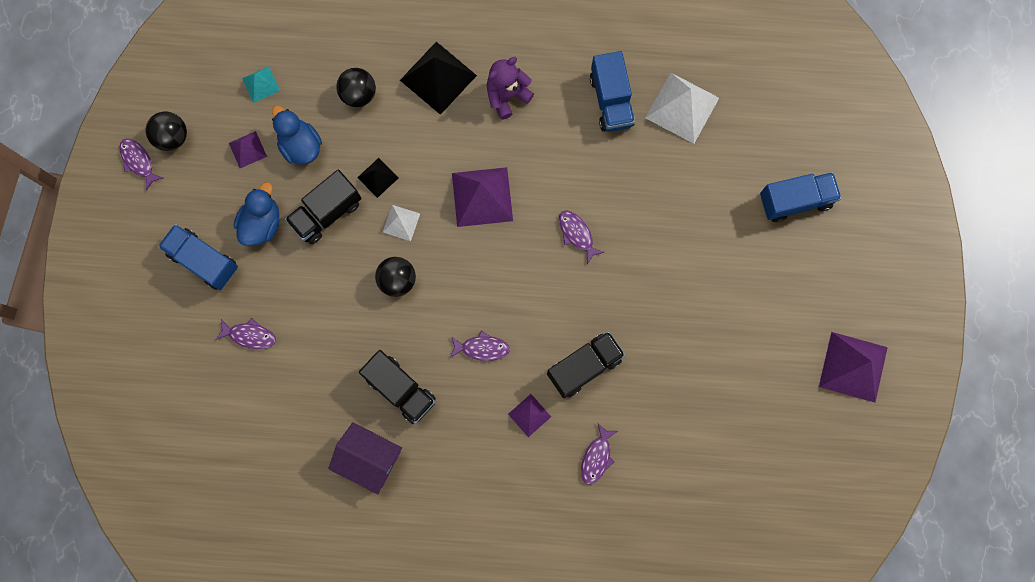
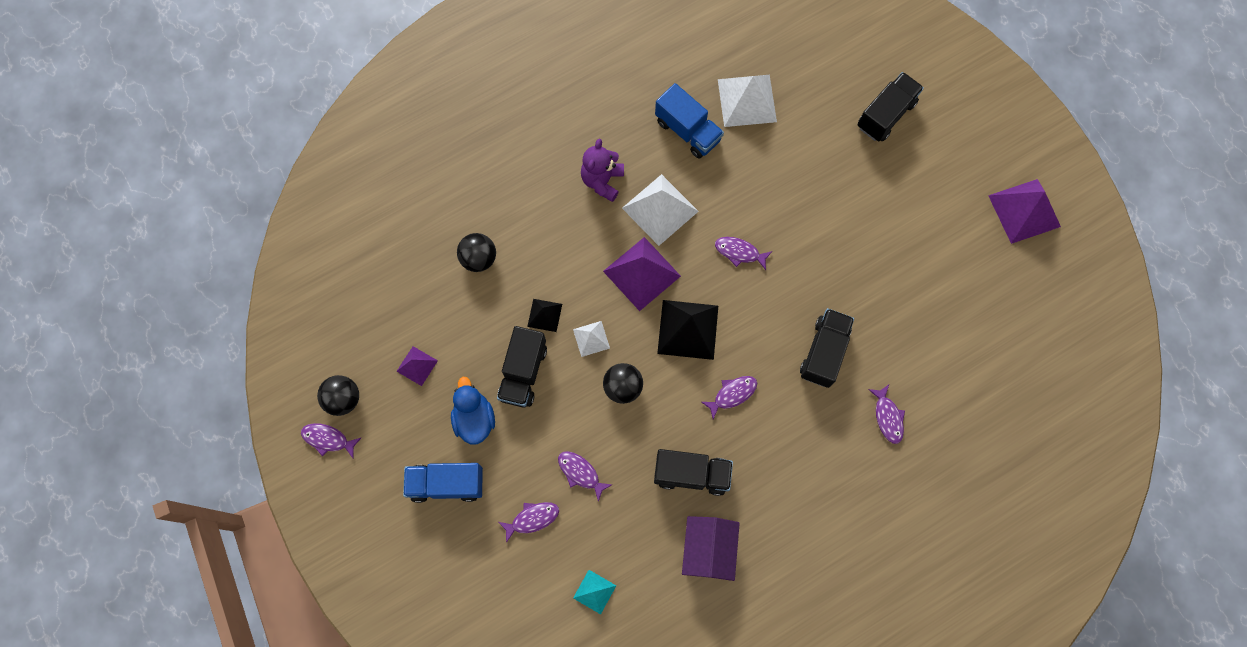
camera: 35 degrees left, 5 degrees down
(261, 84) = (389, 305): turquoise pyramid -> turquoise pyramid (594, 591)
(301, 146) = (460, 332): blue duck -> none
(313, 326) = (580, 473): none -> purple fish
(369, 458) = (708, 549): purple house -> purple house turned 75 degrees counterclockwise
(438, 77) = (535, 202): black pyramid -> black pyramid (687, 329)
(529, 415) = (810, 421): purple pyramid -> none
(537, 153) = (660, 209): none -> white pyramid
(795, 201) = (885, 115): blue truck -> black truck

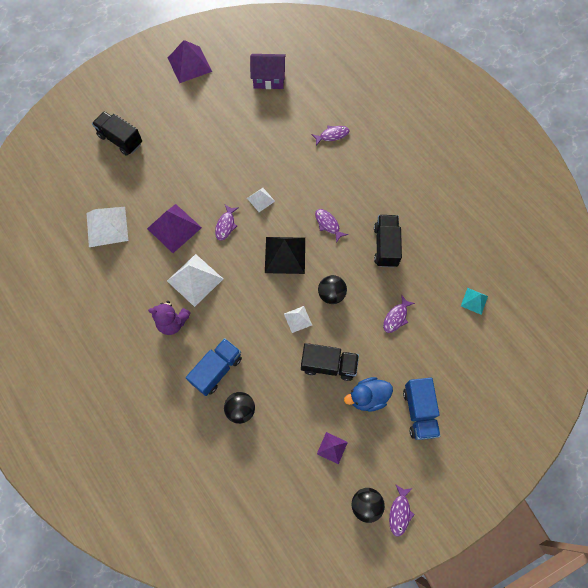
camera: 95 degrees left, 5 degrees down
(532, 519) = (433, 347): purple fish -> none
(544, 315) = (282, 354): black pyramid -> none
(641, 273) = (245, 288): purple pyramid -> purple pyramid (174, 228)
(688, 131) = (131, 265): blue truck -> blue truck (217, 370)
(708, 549) = (433, 233): purple house -> purple house (268, 79)
(778, 302) = (260, 199): none -> white pyramid
(823, 352) = (293, 172): black truck -> none

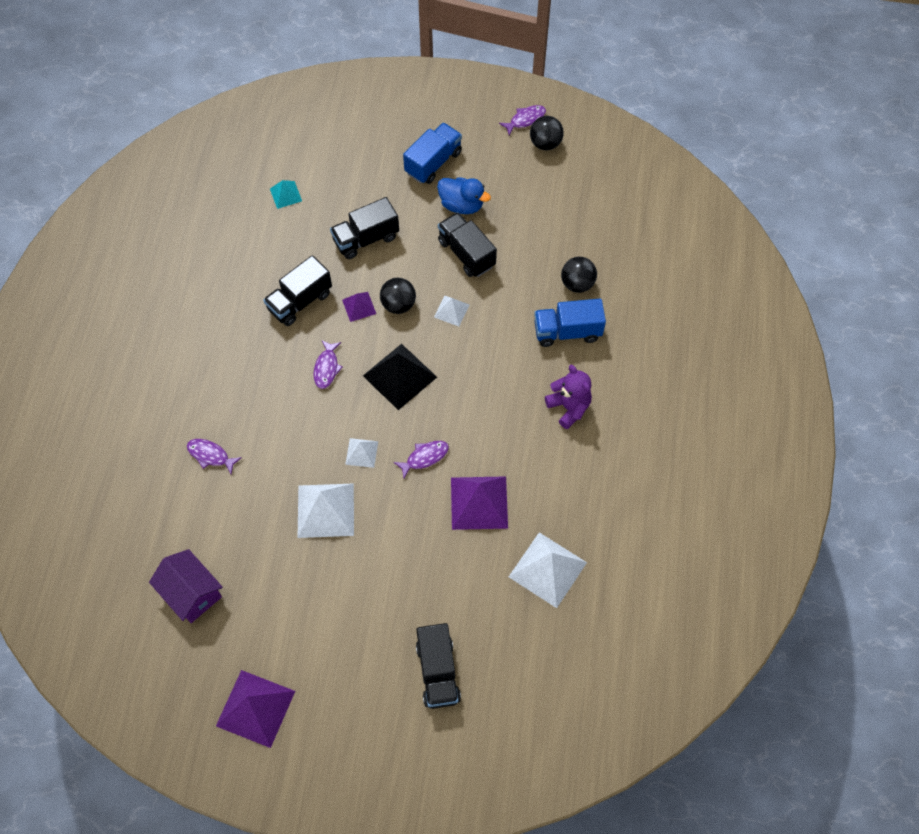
camera: 135 degrees left, 5 degrees down
(195, 280) = (509, 429): white pyramid -> white pyramid (326, 510)
(332, 448) = (530, 197): purple pyramid -> purple pyramid (359, 306)
(396, 317) = (366, 239): purple fish -> black truck

